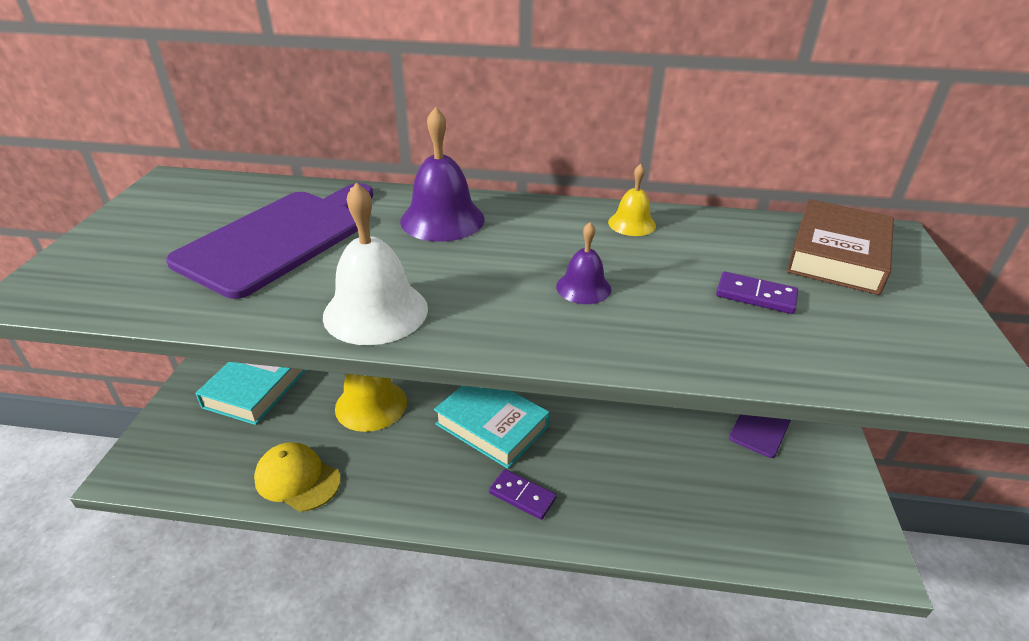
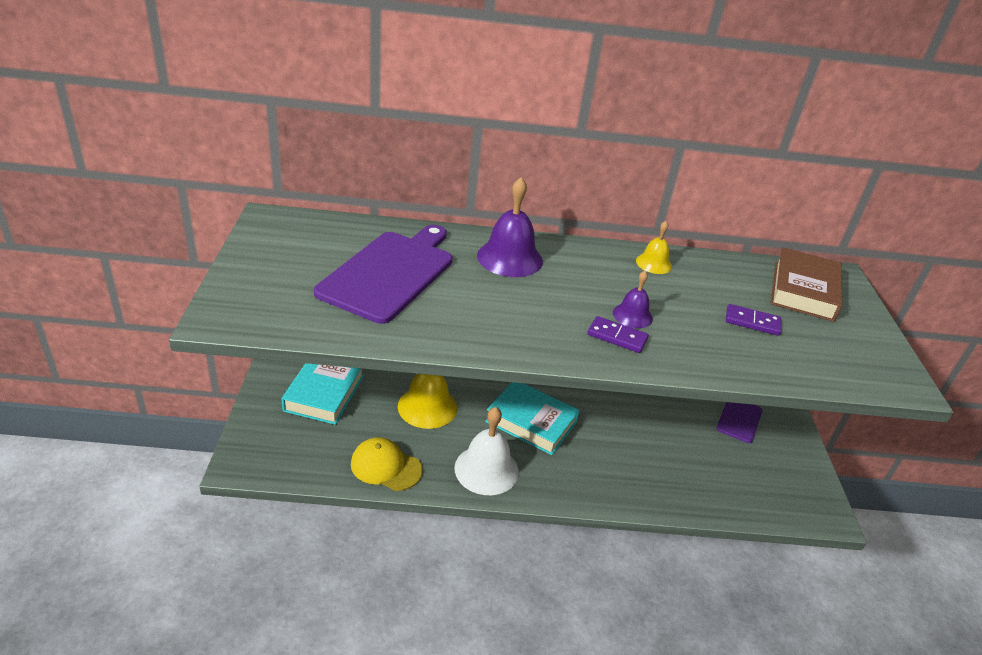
camera: 10 degrees left, 0 degrees up
(375, 311) = (491, 333): white bell -> white bell (486, 469)
(522, 496) = (567, 475): purple domino -> purple domino (617, 337)

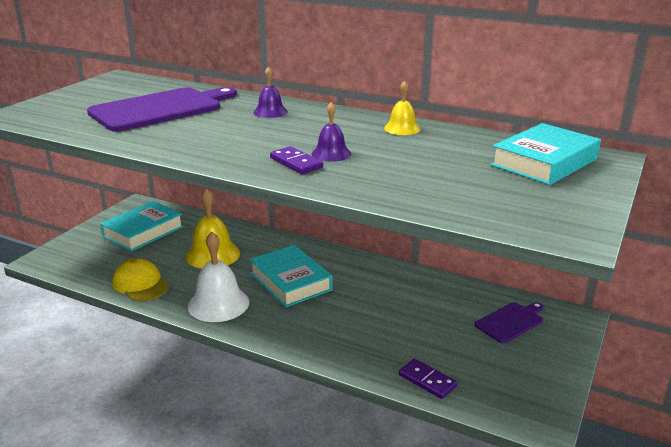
camera: 30 degrees right, 10 degrees down
(510, 258) = (270, 112): purple bell -> purple bell, size x0.56
(752, 322) = (451, 173): purple domino -> purple domino (427, 380)
(803, 291) = (544, 162): brown book -> turquoise book

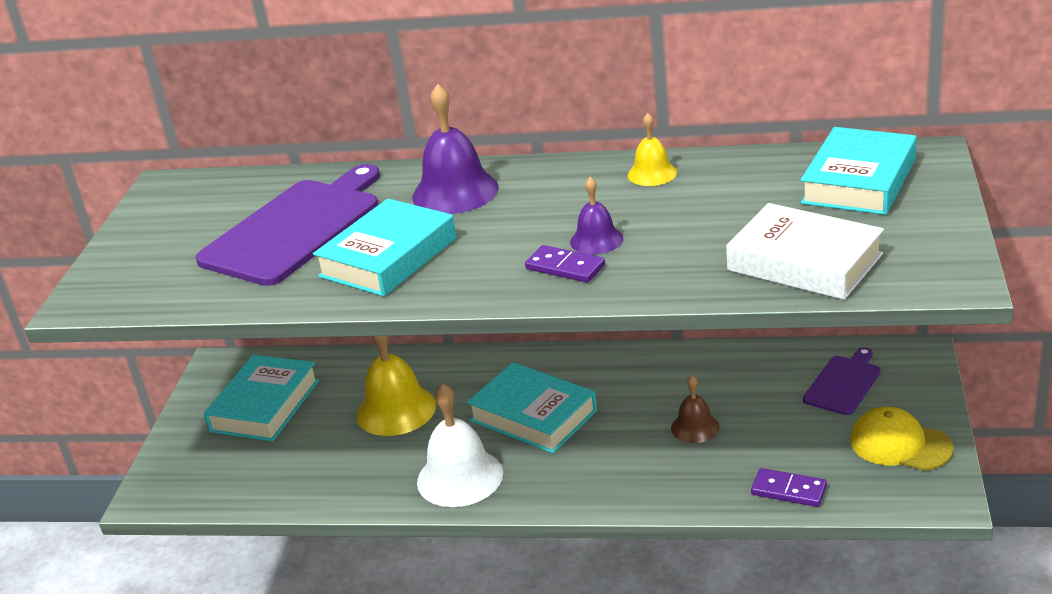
camera: 15 degrees left, 5 degrees up
(140, 284) = (328, 484): yellow cap -> yellow cap (900, 444)
(195, 133) = (388, 257): none -> turquoise book
(270, 112) = (455, 192): purple bell -> purple bell, size x1.77
(389, 319) = (695, 427): none -> brown bell
(464, 198) = (804, 262): none -> white book

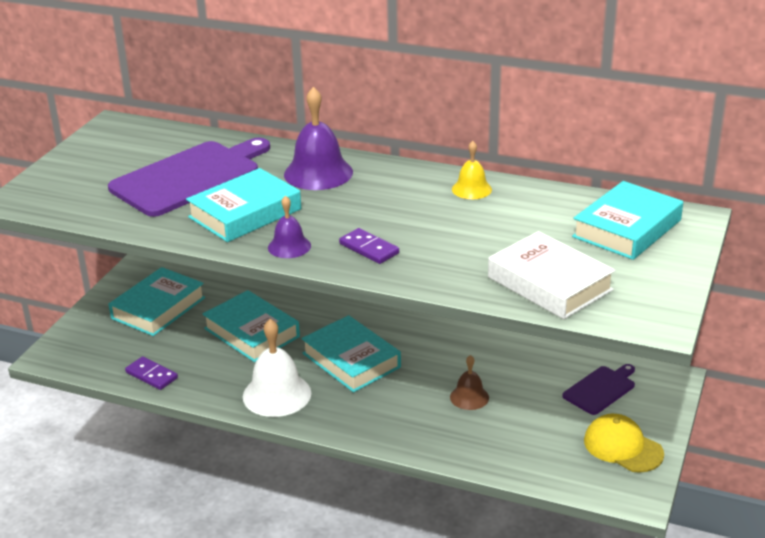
camera: 10 degrees right, 0 degrees up
(396, 410) = (252, 333): yellow bell -> turquoise book
(596, 240) = (403, 232): purple bell -> purple bell (289, 246)
(789, 490) = (519, 462): purple domino -> purple domino (151, 375)

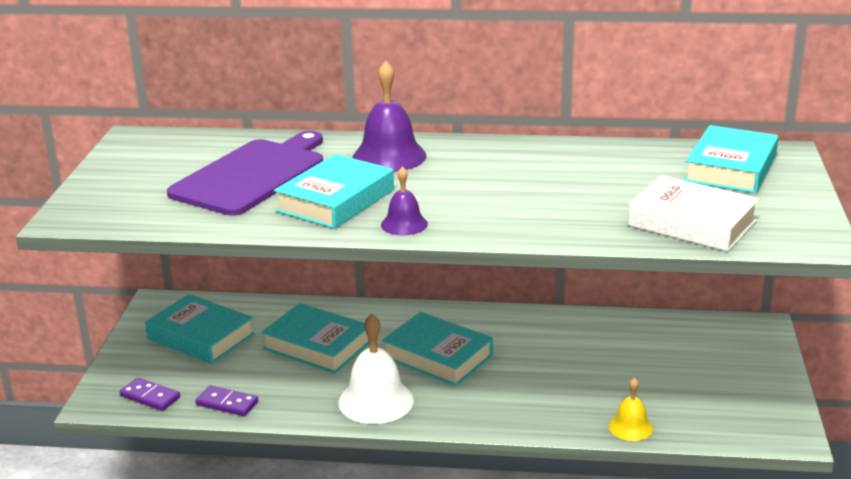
camera: 15 degrees left, 5 degrees down
(158, 308) = (201, 337): turquoise book -> turquoise book turned 75 degrees counterclockwise
(369, 249) = (489, 216): purple domino -> purple domino (150, 397)
(469, 397) = (577, 372): brown bell -> none
(471, 189) = (556, 153): yellow bell -> yellow bell (630, 427)
(600, 389) = (701, 345): purple cutting board -> none
(622, 447) = (752, 394): yellow cap -> none

